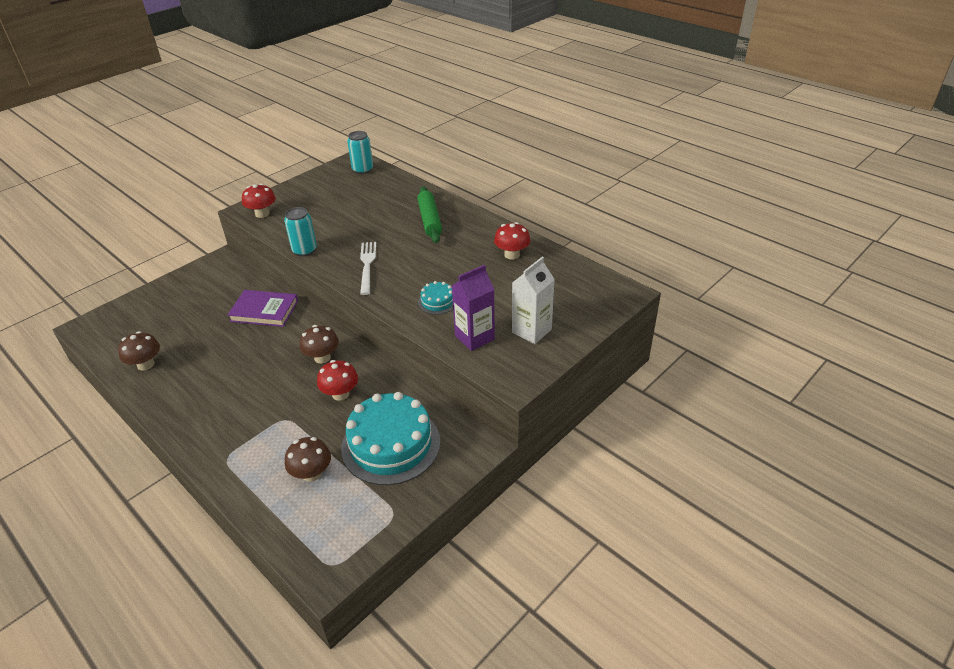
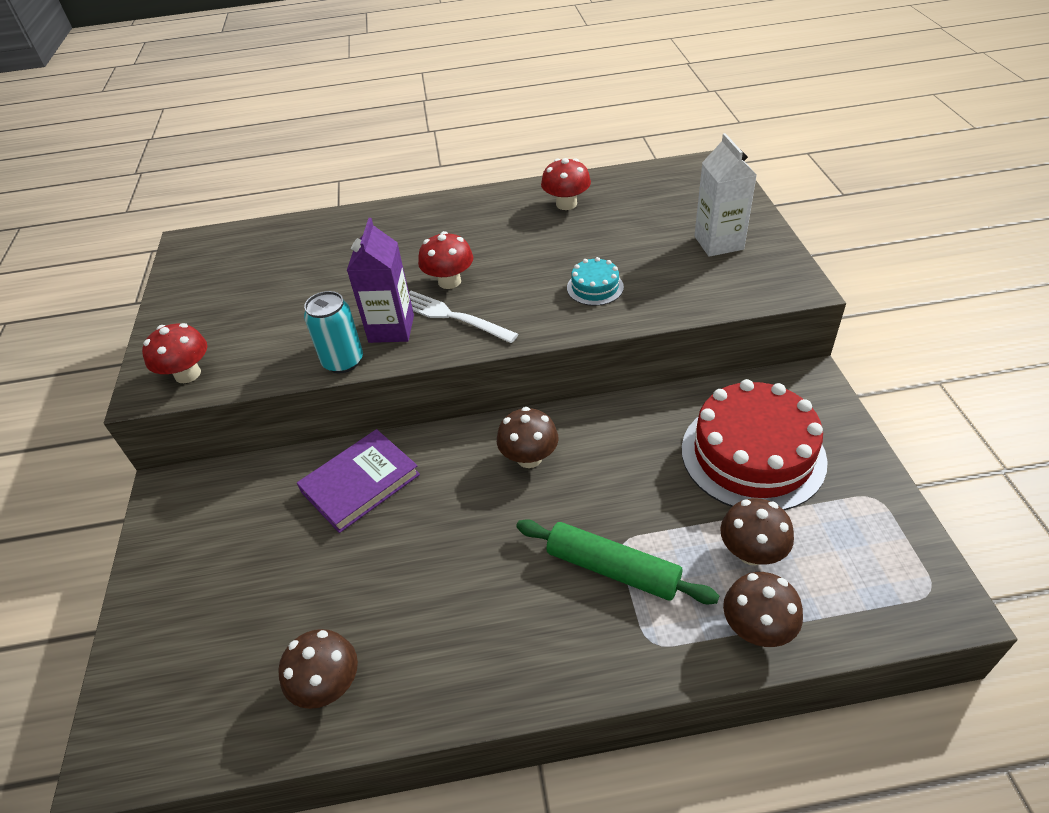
camera: 50 degrees left, 5 degrees up
(259, 496) = (757, 628): none -> brown mushroom
(340, 394) = (619, 466): red mushroom -> red mushroom (449, 281)
(362, 170) = (225, 245): turquoise can -> none
(391, 444) = (752, 454): turquoise cake -> red cake
(430, 220) = (421, 234): green rolling pin -> green rolling pin (612, 569)
(474, 337) = (692, 285): purple carton -> purple carton (391, 329)

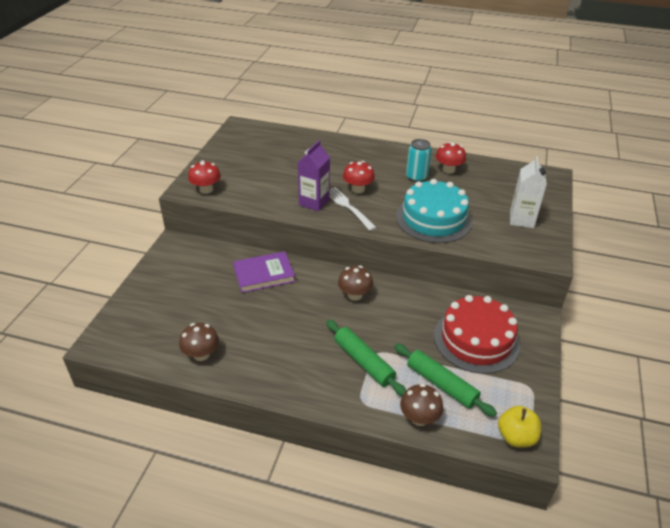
camera: 20 degrees right, 5 degrees down
(343, 361) = (281, 209): turquoise can -> turquoise can (416, 177)
(595, 287) = (433, 219): turquoise cake -> turquoise cake, size x2.24
(751, 552) = (441, 384): brown mushroom -> green rolling pin
(911, 591) = (516, 437): none -> yellow apple

